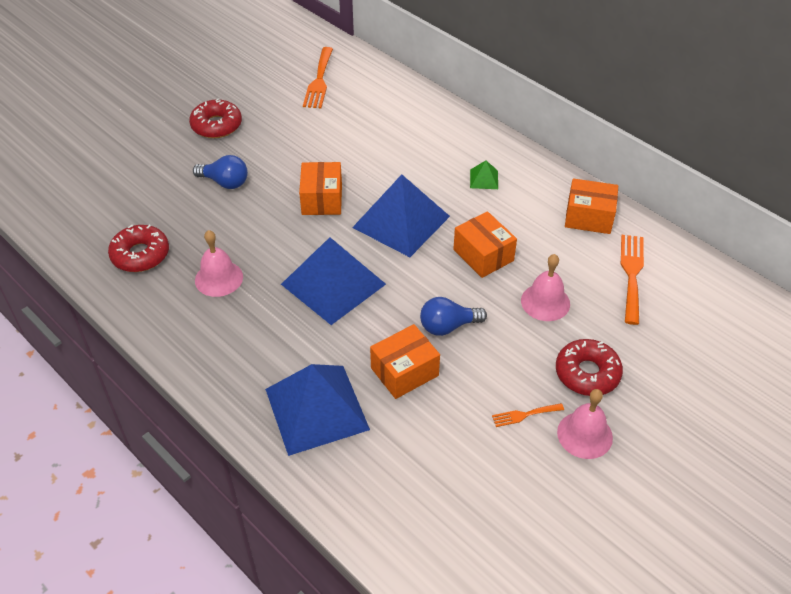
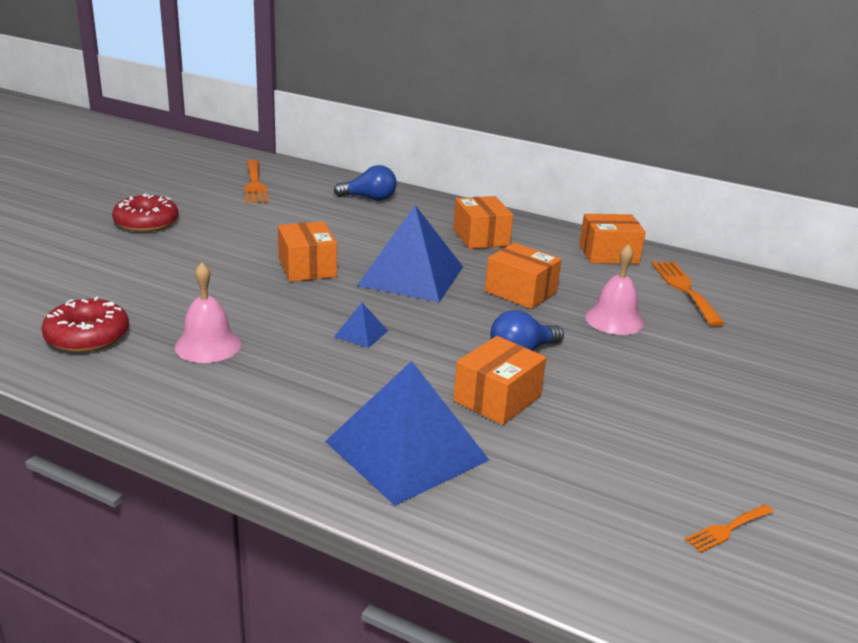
camera: 20 degrees left, 20 degrees down
(225, 182) = (178, 265): blue light bulb -> blue light bulb (369, 198)
(333, 284) = (361, 333): blue pyramid -> blue pyramid, size x0.41
(484, 179) = (481, 237): green pyramid -> orange box
(524, 415) = (665, 416): orange fork -> orange fork (727, 529)
(584, 435) = (745, 423): pink bell -> none
(587, 373) = (704, 370): red donut -> none

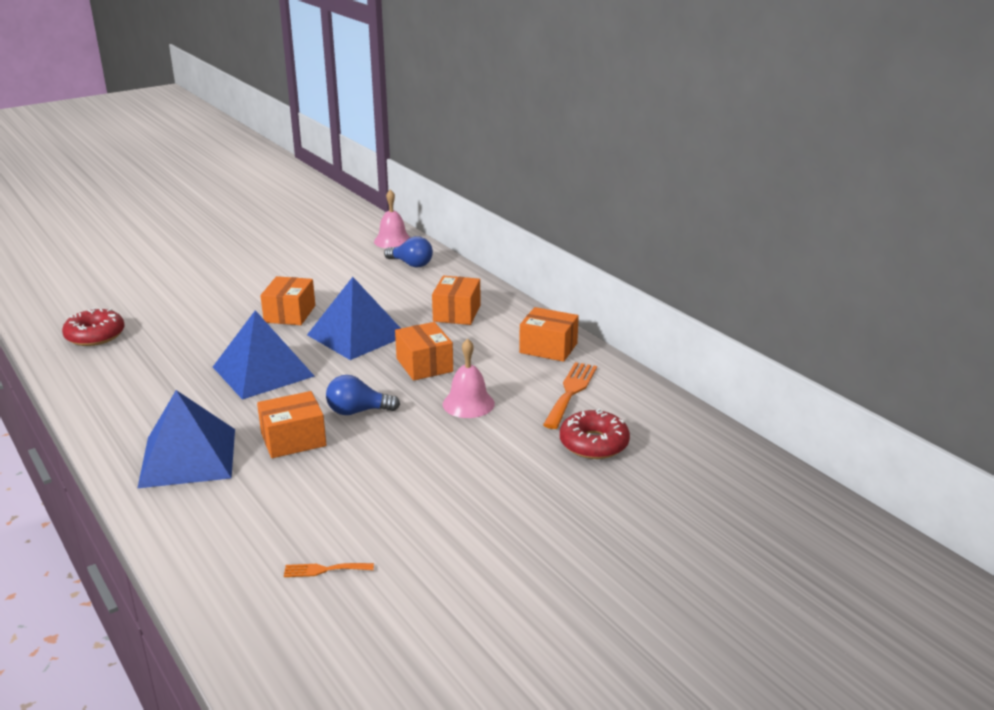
camera: 30 degrees right, 0 degrees up
(146, 223) = (224, 259): red donut -> red donut (594, 443)
(208, 345) = (156, 357): pink bell -> pink bell (393, 241)
(255, 184) = (338, 238): orange fork -> none
(361, 333) = (263, 371): blue pyramid -> blue pyramid, size x2.41

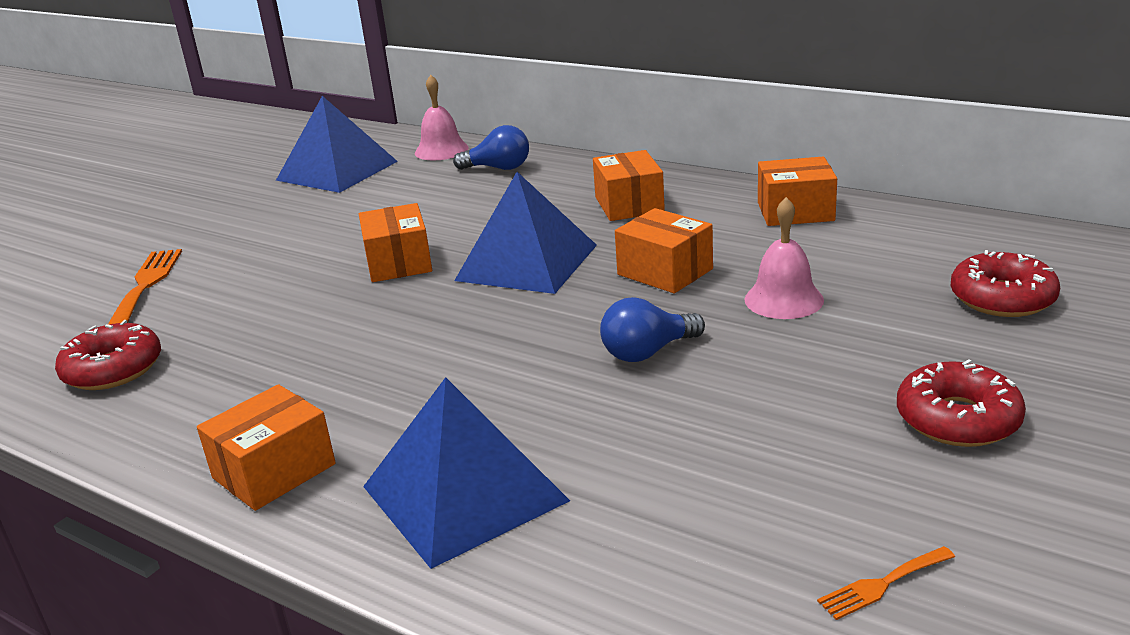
camera: 20 degrees left, 0 degrees up
(263, 371) = (444, 342): blue pyramid -> blue pyramid (337, 170)
(293, 439) = (600, 416): orange box -> orange box (274, 471)
(470, 504) = (957, 419): none -> red donut
(570, 392) = (891, 250): orange fork -> orange fork (146, 285)

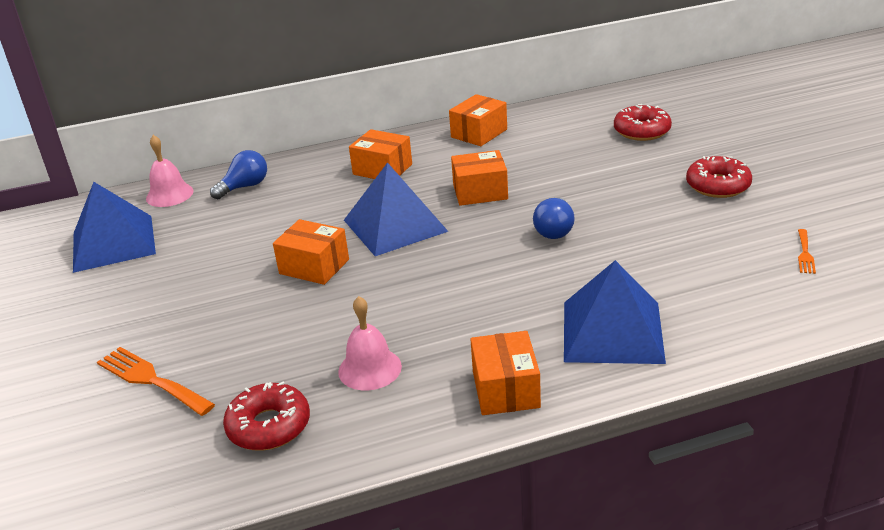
camera: 50 degrees left, 5 degrees up
(783, 299) = (561, 176): pink bell -> pink bell (370, 369)

